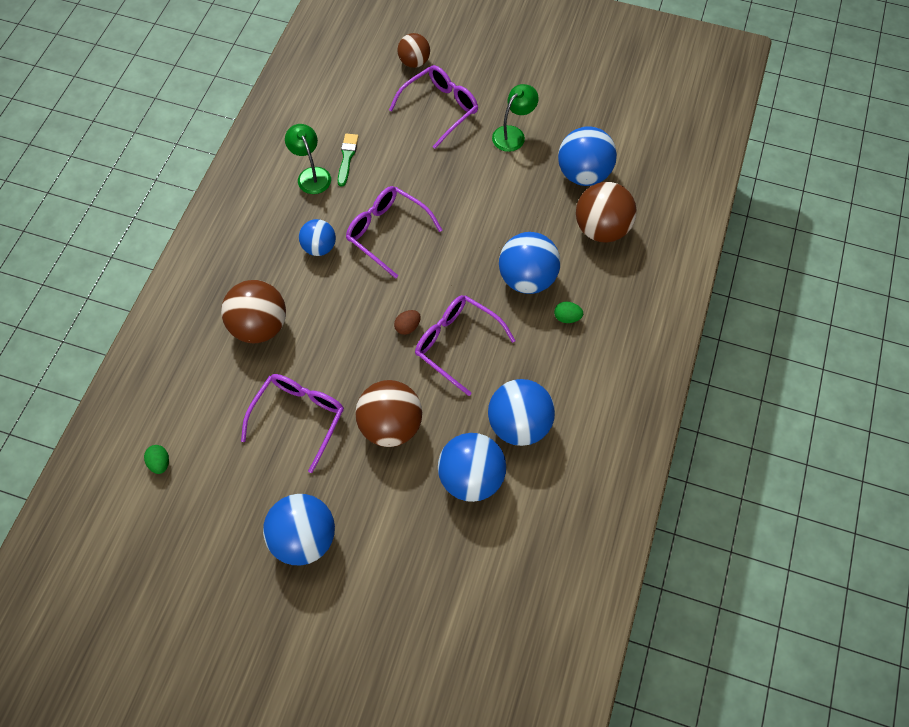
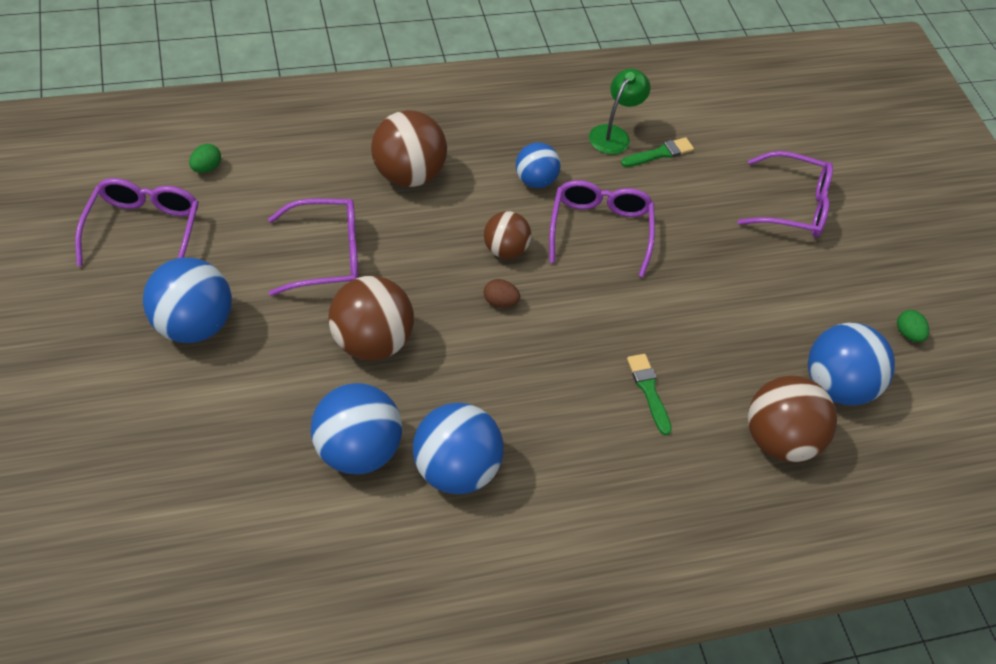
camera: 50 degrees right, 10 degrees down
(414, 62) = (828, 156): brown ball -> brown ball (505, 250)
(456, 343) = (513, 358): purple glasses -> purple glasses (144, 230)
(513, 134) = (824, 289): green lamp -> none
(527, 278) = (649, 390): blue ball -> green brush
(567, 317) = (630, 456): green egg -> green egg (907, 333)

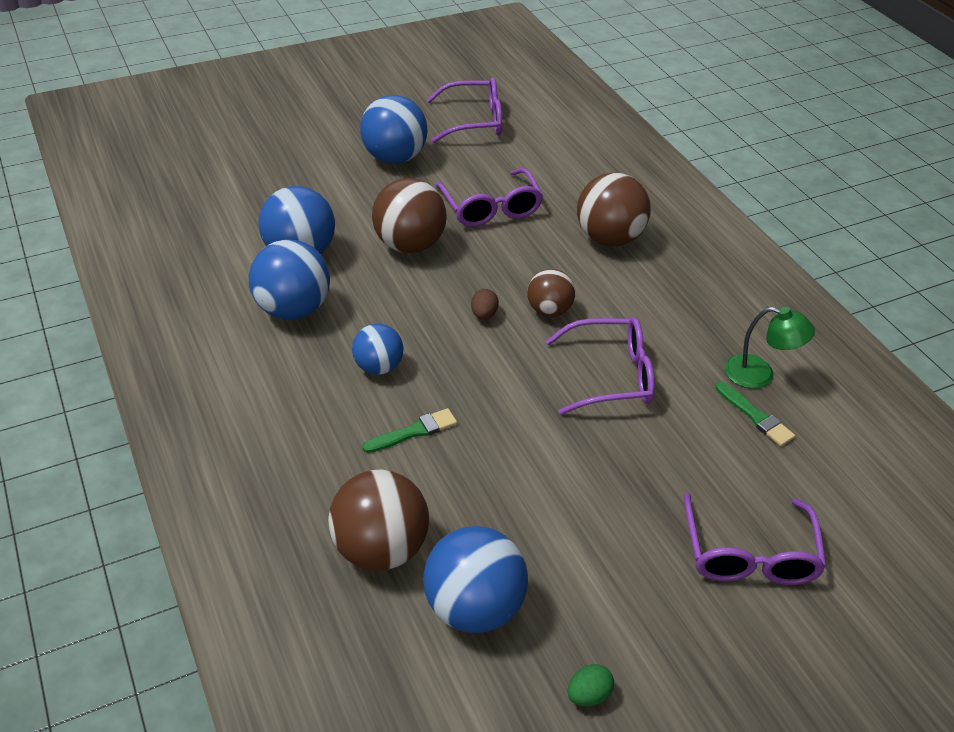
camera: 85 degrees right, 10 degrees down
(206, 168) = (552, 136): green egg -> none
(535, 180) = (652, 321): blue ball -> blue ball (378, 367)

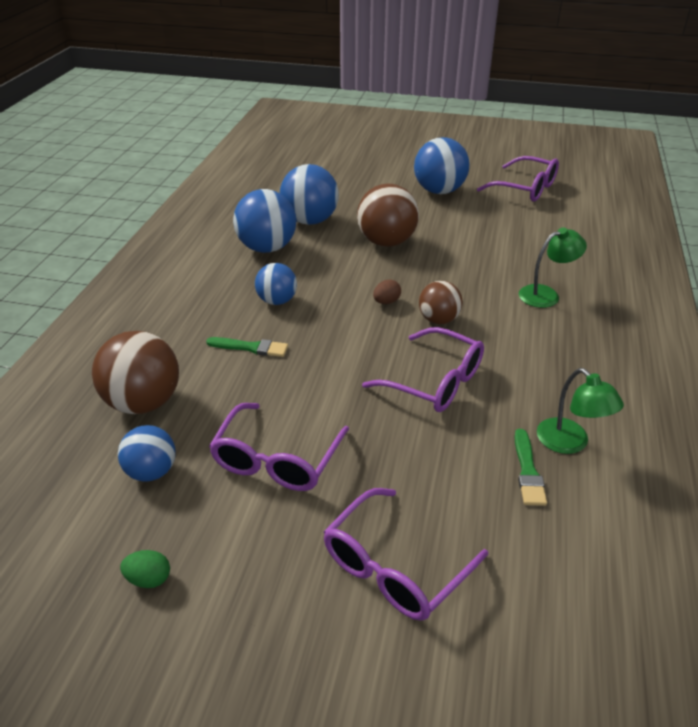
camera: 40 degrees right, 5 degrees down
(474, 607) = (151, 471): blue ball -> blue ball, size x0.61
(491, 208) = (473, 242): purple glasses -> purple glasses (276, 460)
(609, 238) = (546, 294): brown ball -> green lamp

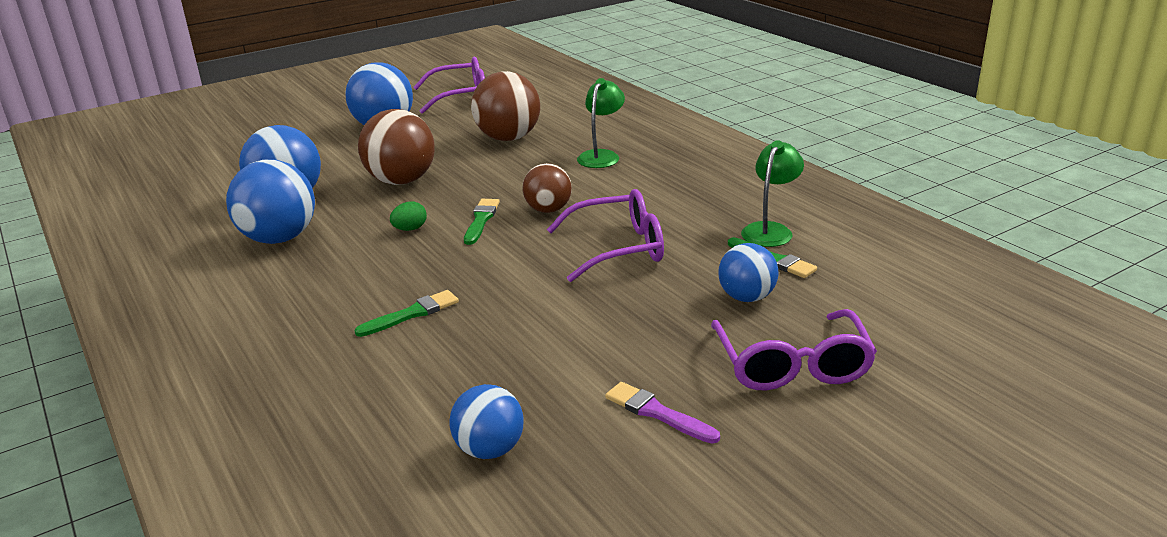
camera: 45 degrees left, 10 degrees down
(143, 403) = (377, 413): brown ball -> brown ball (508, 138)
(149, 579) = (634, 511): green egg -> green egg (410, 229)
(261, 526) = (657, 413): none -> purple brush
(276, 460) = (588, 368): purple glasses -> none
(277, 301) = (371, 270): blue ball -> blue ball (746, 297)
(386, 302) = (481, 220): brown egg -> green brush
(570, 443) = (770, 230): green lamp -> green lamp turned 75 degrees counterclockwise

